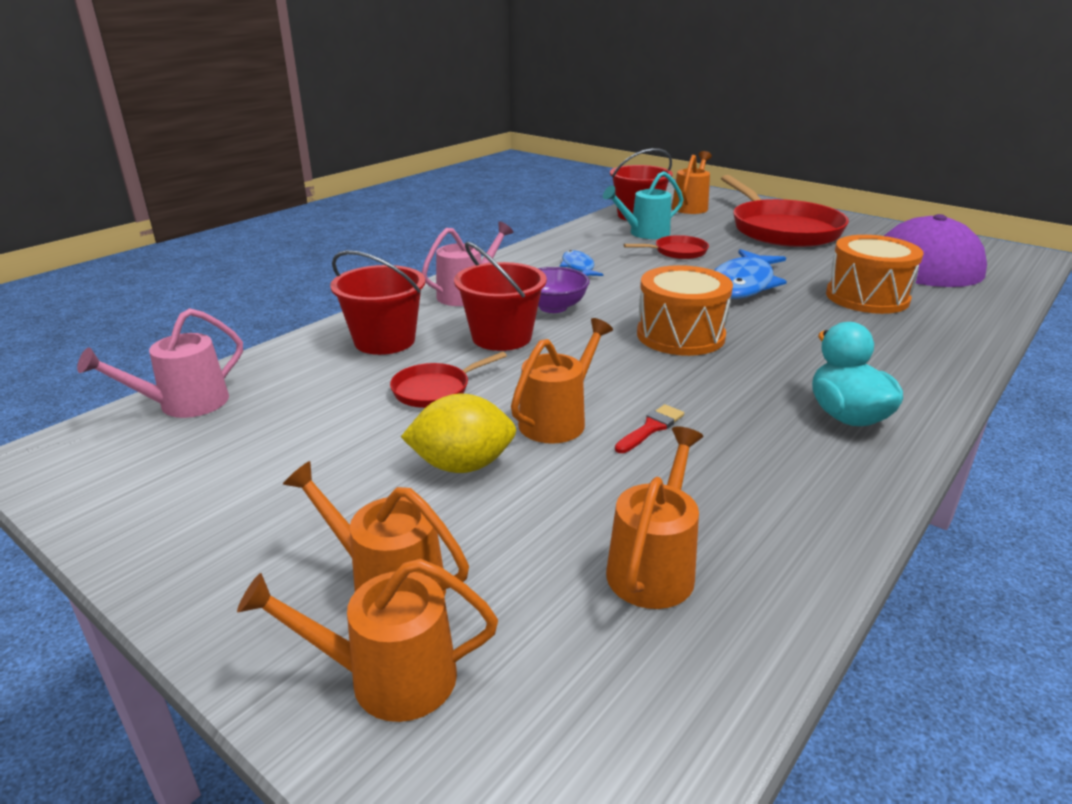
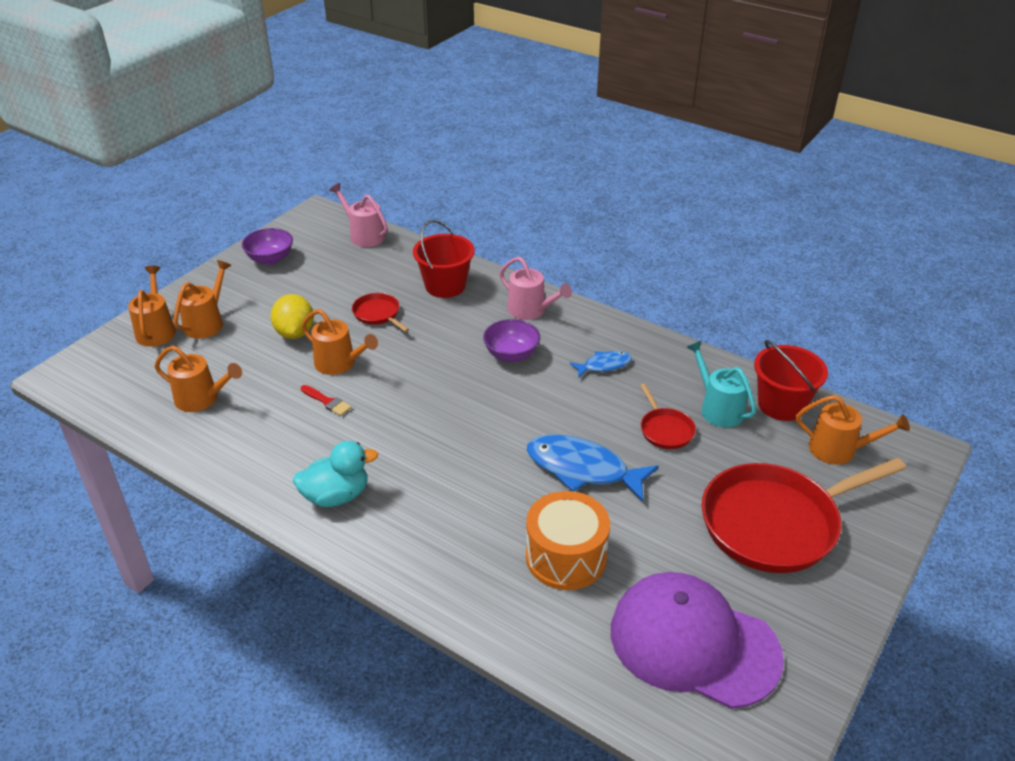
camera: 85 degrees right, 10 degrees up
(182, 509) = (270, 259): none -> purple bowl
(501, 337) = (454, 333): red bucket -> none
(680, 335) = (464, 421): orange drum -> none

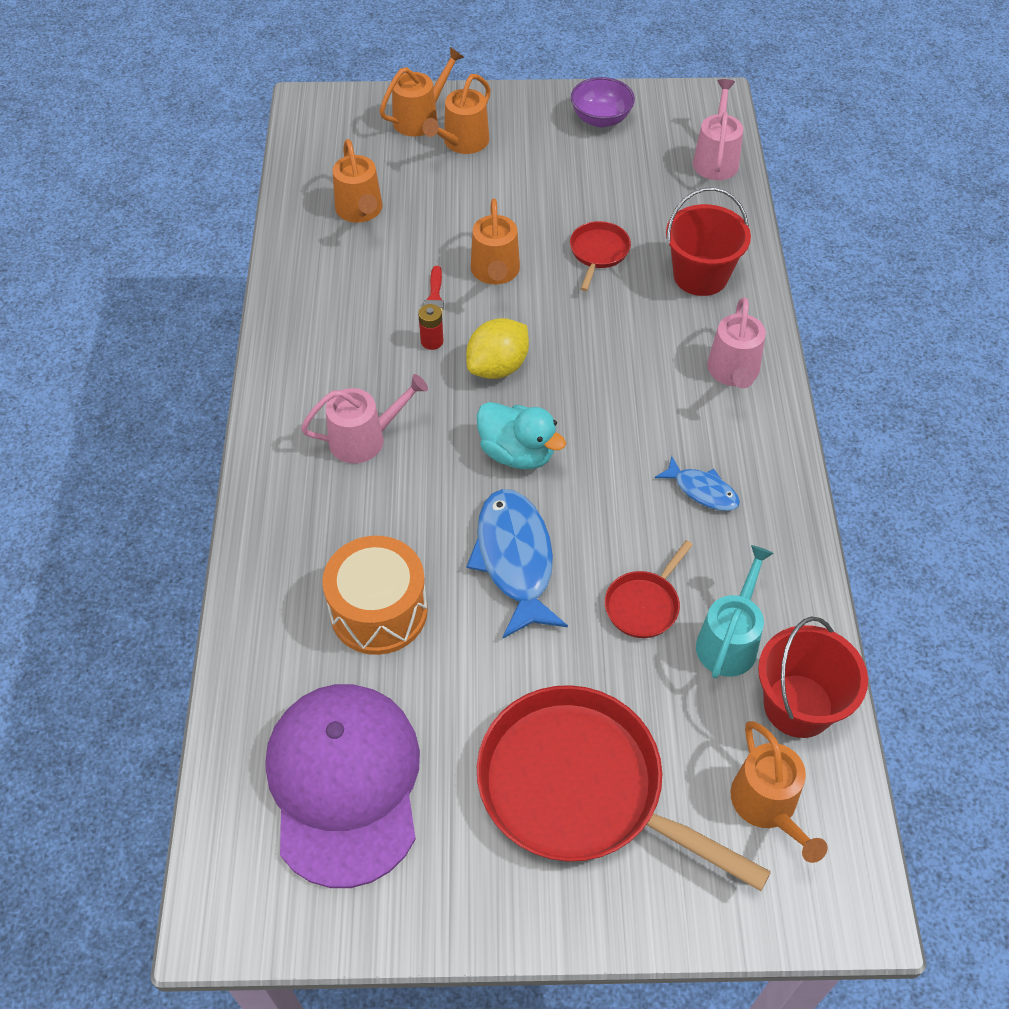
camera: 55 degrees right, 15 degrees up
(206, 323) = (462, 142): orange watering can -> orange watering can turned 135 degrees clockwise
(295, 333) = (509, 211): yellow lemon -> yellow lemon (498, 367)
(336, 496) = (319, 384): turquoise duck -> turquoise duck (517, 453)
(363, 421) = (432, 341): none -> red battery
(411, 495) = (364, 439): none -> pink watering can
(511, 354) = (640, 398): purple bowl -> none

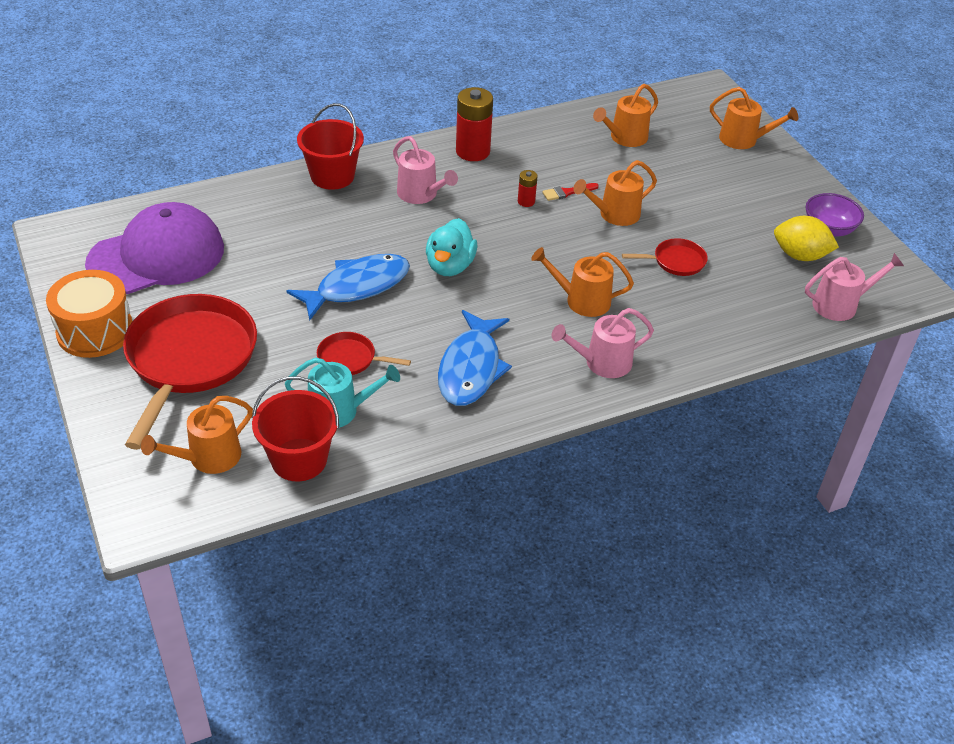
camera: 65 degrees right, 10 degrees down
(305, 358) = (473, 151): none -> red battery
(378, 611) = (286, 237): orange drum -> orange drum (95, 331)
(462, 142) = (735, 166): orange watering can -> orange watering can (582, 300)
(498, 367) = (523, 238): yellow lemon -> yellow lemon (800, 255)
(700, 276) = (694, 323): red bucket -> red bucket (332, 176)
(702, 490) = (471, 368): blue fish -> blue fish, size x1.87

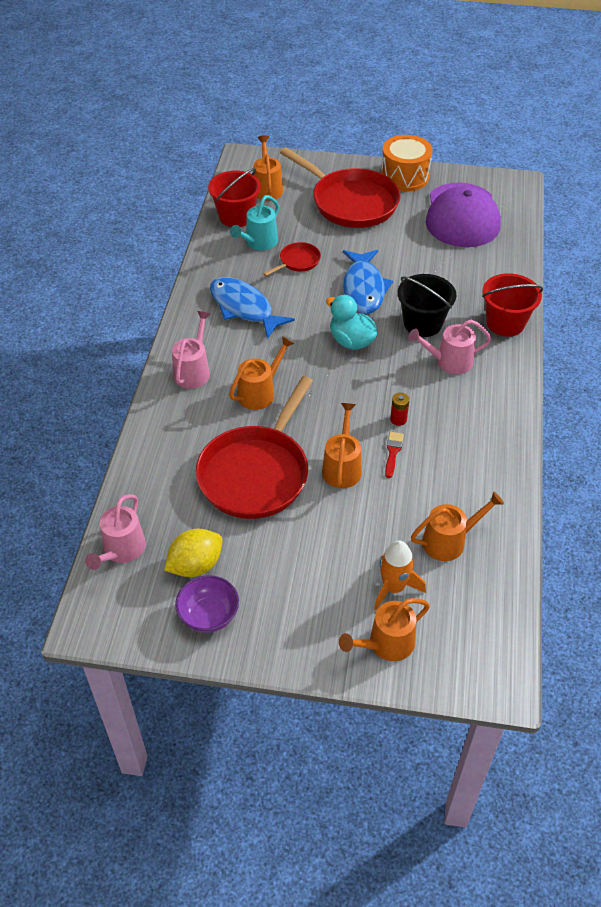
camera: 125 degrees right, 5 degrees up
(379, 227) = (422, 323): none -> black bucket
(473, 151) = (491, 419): red battery -> none
(625, 138) = (449, 541): orange watering can -> orange watering can turned 75 degrees clockwise
(675, 261) = (256, 473): red pan -> red pan, size x2.24
(695, 151) = (393, 587): none -> orange rocket

